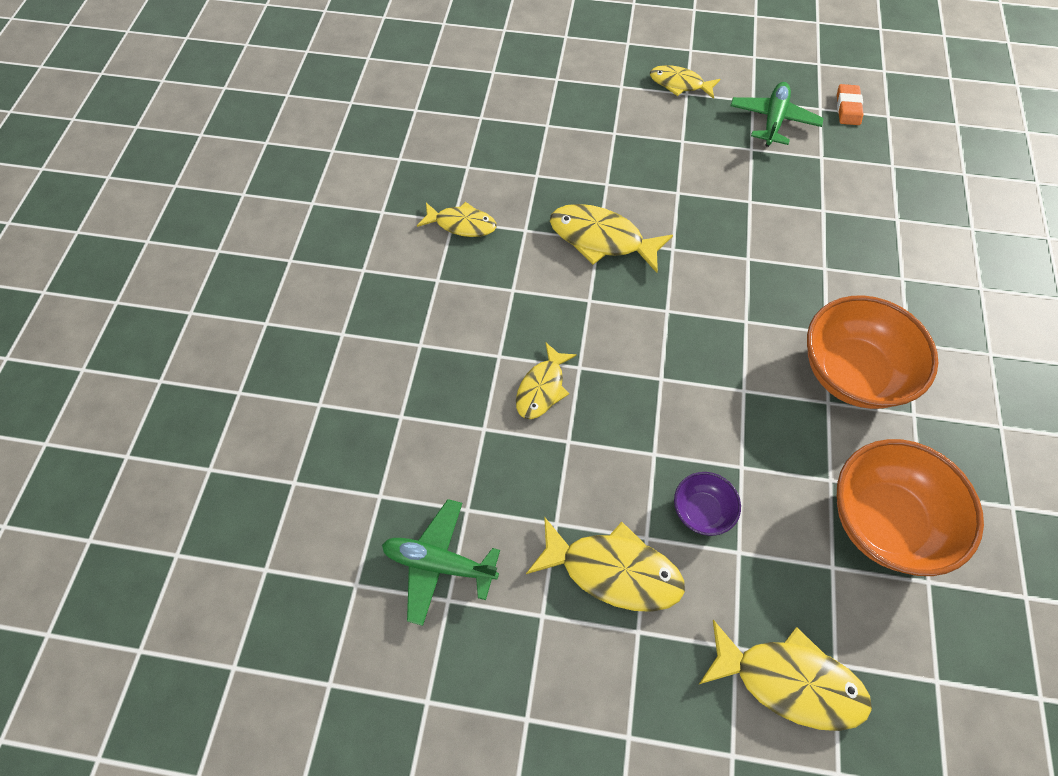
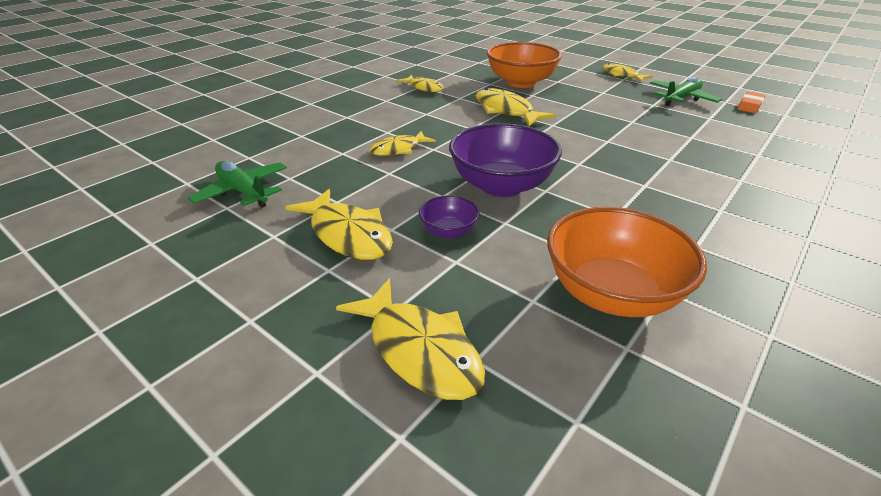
camera: 30 degrees right, 25 degrees down
(698, 404) = (501, 186): none -> purple bowl
(852, 373) = (650, 209): orange bowl -> orange bowl (521, 82)

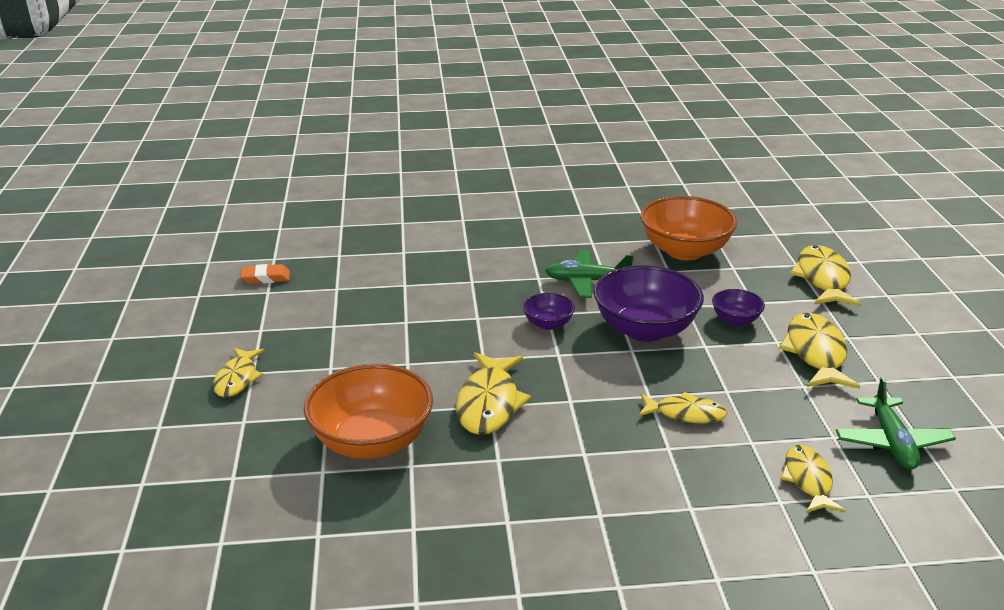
camera: 135 degrees left, 5 degrees down
(424, 88) = (510, 512): yellow fish -> yellow fish (808, 480)
(564, 157) = (548, 324): none -> purple bowl
(681, 98) = (290, 316): green plane -> green plane (586, 281)

